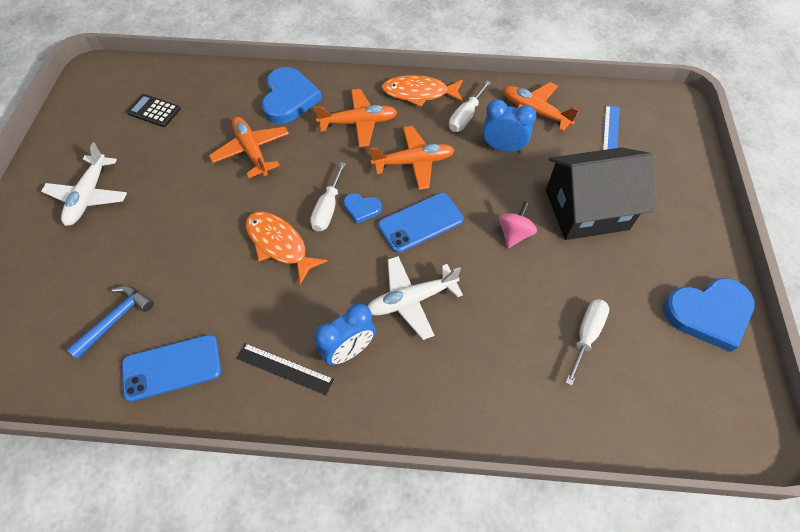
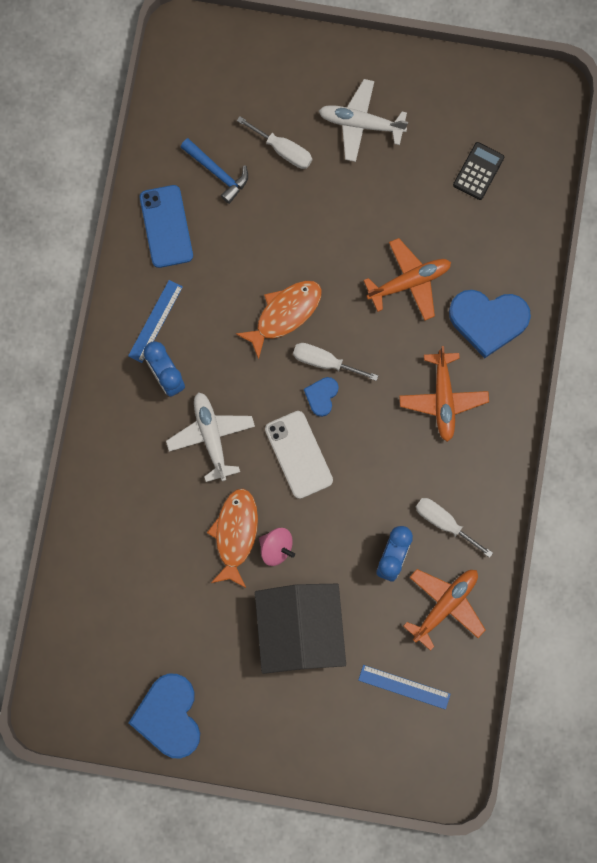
camera: 95 degrees right, 20 degrees up
(284, 368) = (155, 321): black ruler -> blue ruler
(414, 162) = (379, 455): orange plane -> none
(419, 93) = (486, 472): orange fish -> orange fish (235, 534)
(420, 222) = (298, 454): blue phone -> white phone
(586, 335) = (159, 593): white screwdriver -> white screwdriver (283, 150)

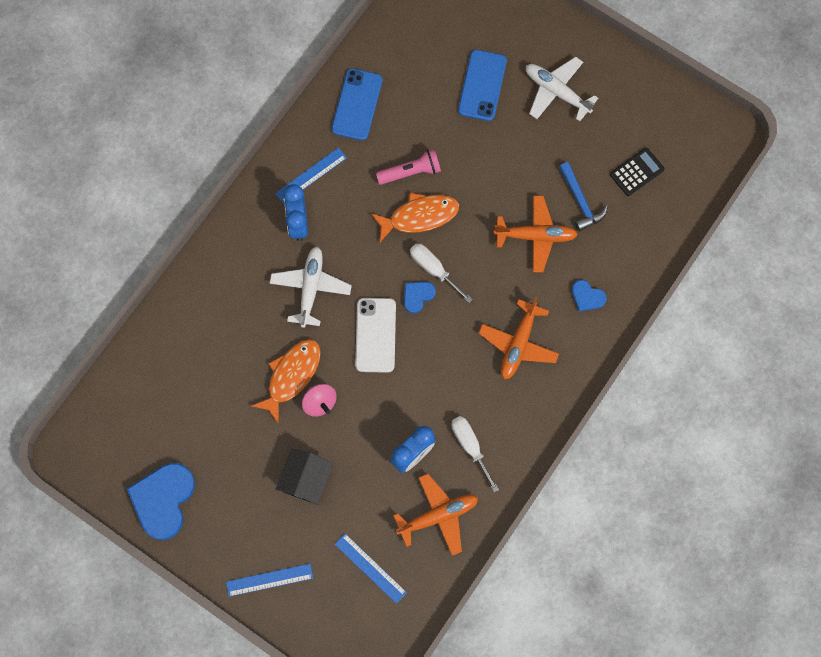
camera: 25 degrees right, 5 degrees down
(217, 172) = (419, 80): blue hammer -> blue hammer (580, 201)
(254, 272) = (411, 172): none -> pink flashlight
(283, 150) = (482, 85): white screwdriver -> blue phone
(300, 630) = (306, 480): black house -> black house, size x0.59
(312, 745) = (269, 580): none -> blue ruler
(488, 321) = (587, 297): blue heart -> blue heart, size x0.50

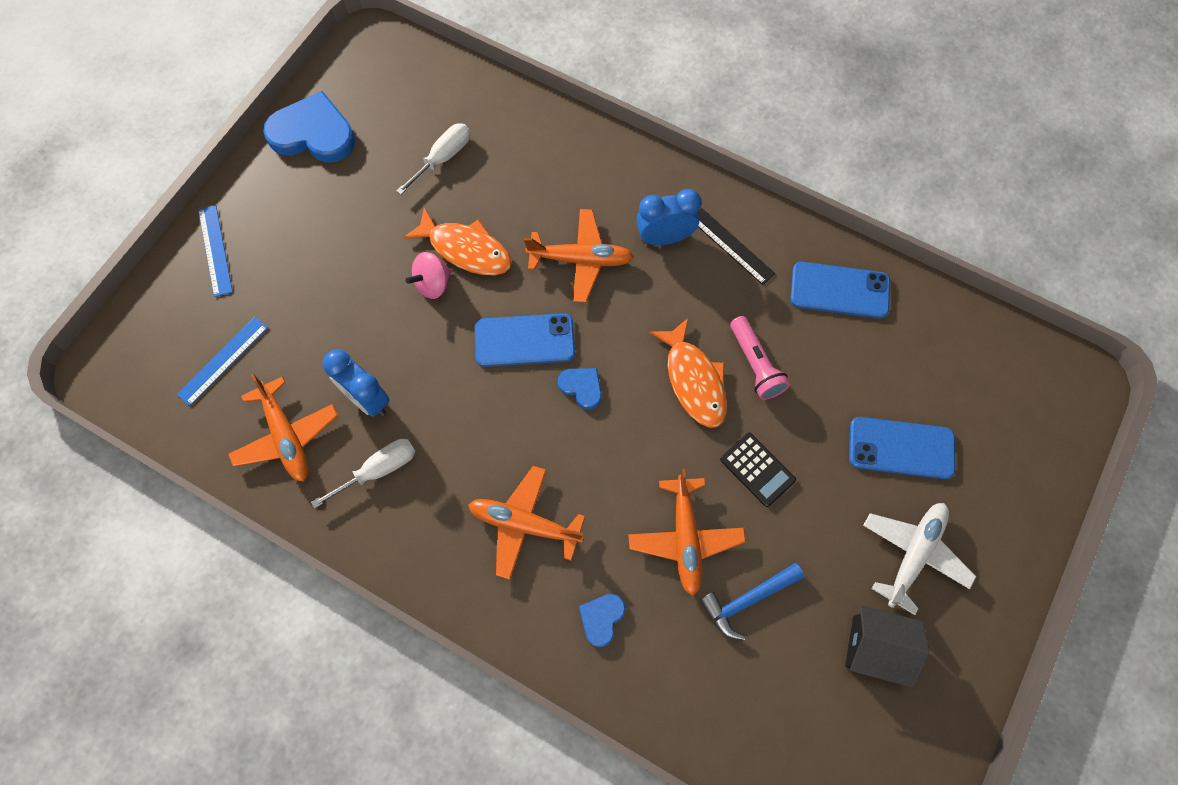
camera: 85 degrees right, 5 degrees down
(306, 480) = (335, 278): black house -> black house (876, 648)
(310, 288) = (581, 260): white plane -> orange plane
(311, 175) = (731, 246): blue ruler -> black ruler
(375, 335) = (524, 340): white phone -> blue phone
(433, 269) = (621, 404): white screwdriver -> white screwdriver (443, 158)
(637, 172) = (807, 685): black calculator -> black calculator (757, 470)

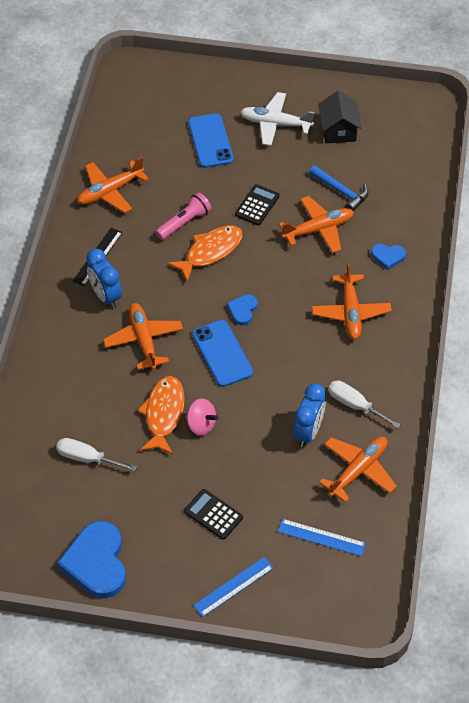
camera: 110 degrees left, 15 degrees down
(311, 259) = (213, 514): none -> black calculator
(839, 290) = (110, 191): blue phone -> orange plane

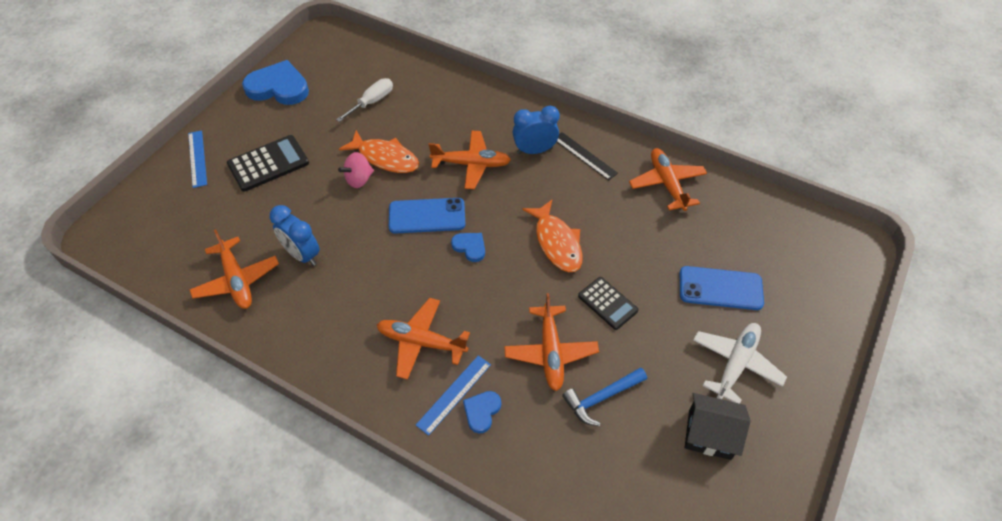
camera: 110 degrees right, 0 degrees up
(184, 223) = (604, 232): pink flashlight -> none
(213, 514) = (268, 164): black calculator -> black calculator, size x1.52
(321, 537) = (194, 229): blue ruler -> blue ruler (454, 394)
(355, 405) = (307, 303): white screwdriver -> none

